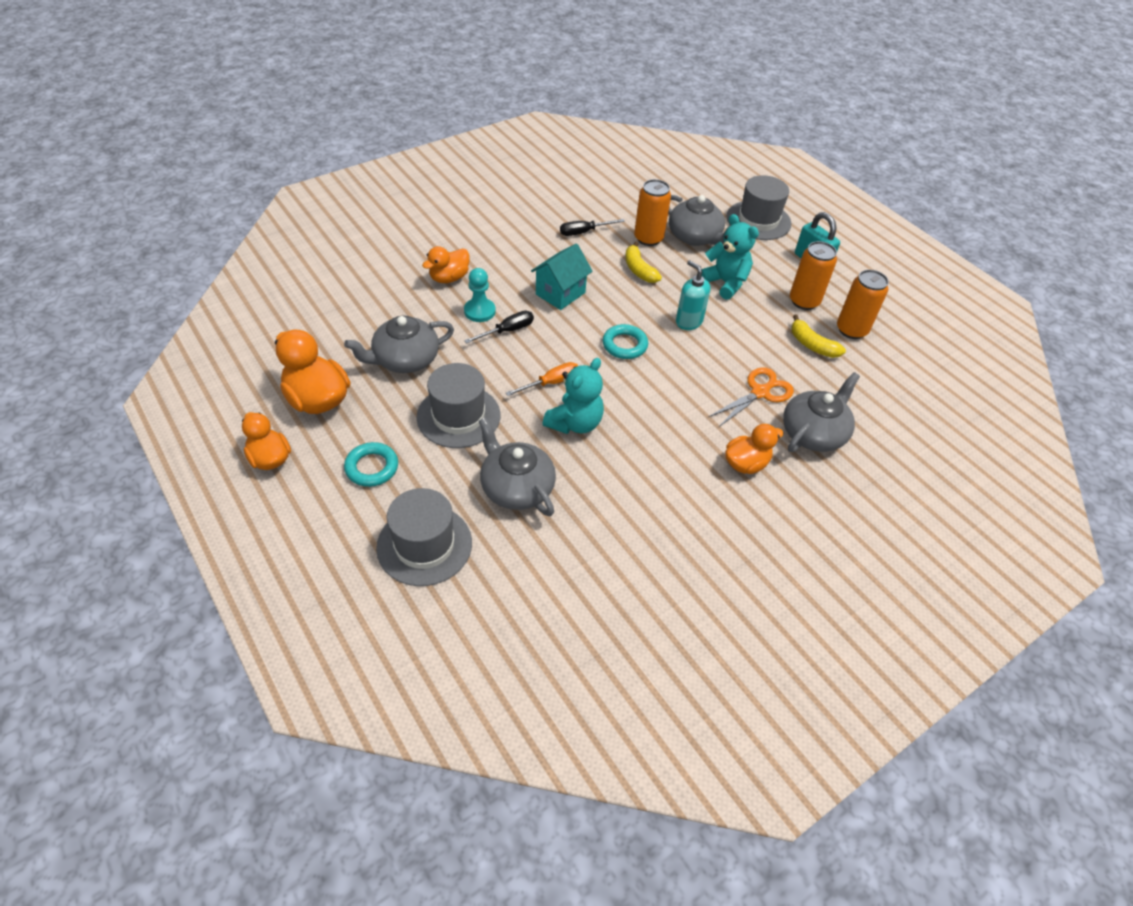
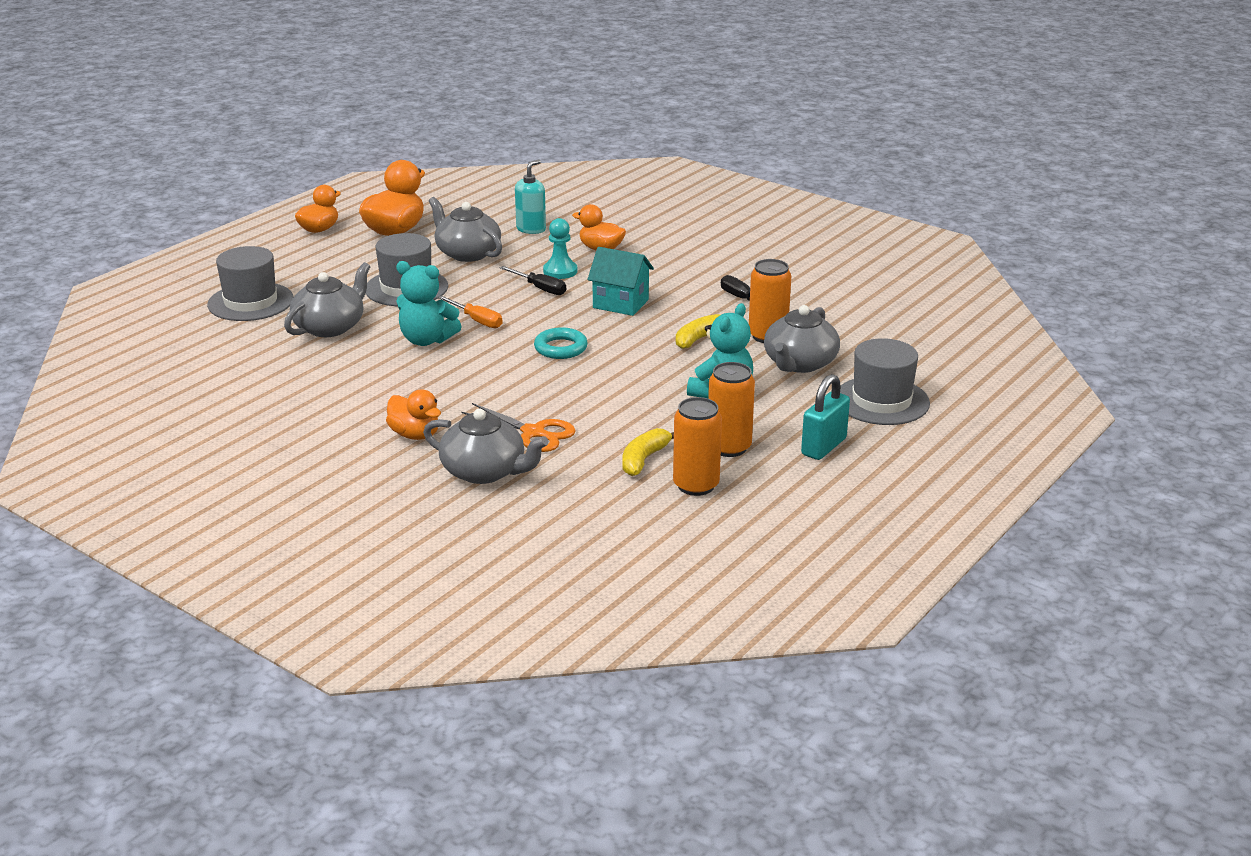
camera: 75 degrees right, 20 degrees down
(372, 467) = (327, 266): turquoise ring -> none
(688, 322) = (628, 378): turquoise soap dispenser -> turquoise soap dispenser (531, 229)

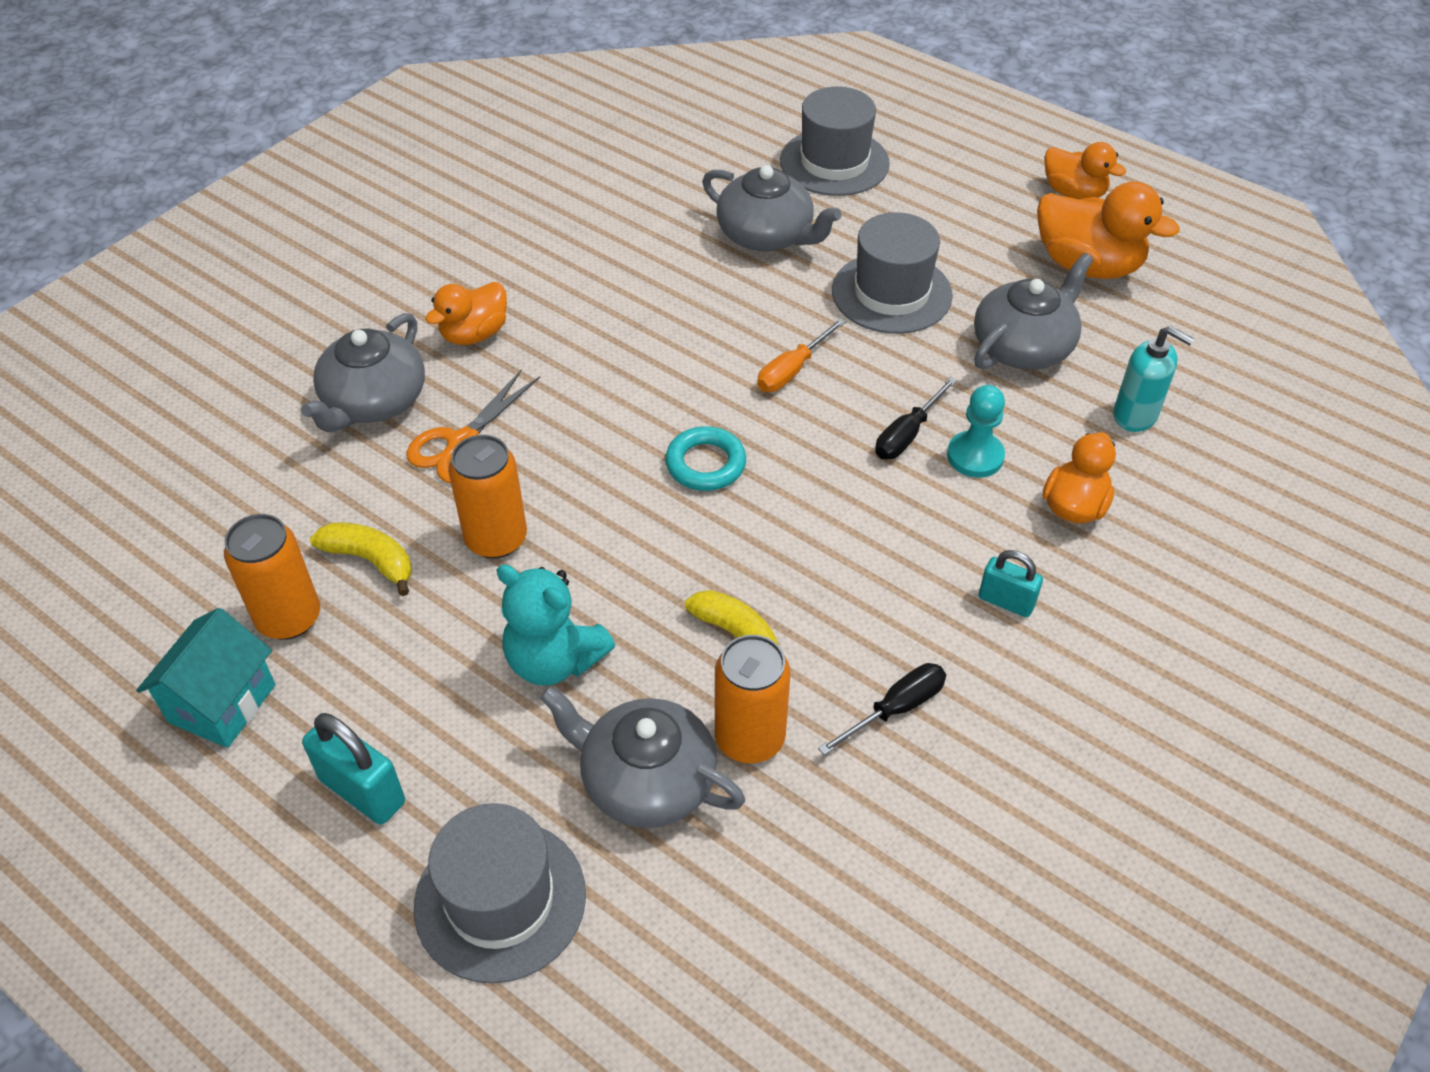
camera: 90 degrees right, 20 degrees up
(426, 340) = (730, 325): turquoise teddy bear -> none
(620, 304) = (862, 534): turquoise house -> turquoise house (222, 703)
(669, 269) = (1006, 601): none -> turquoise padlock
(729, 447) = (384, 662): orange can -> orange can (496, 539)

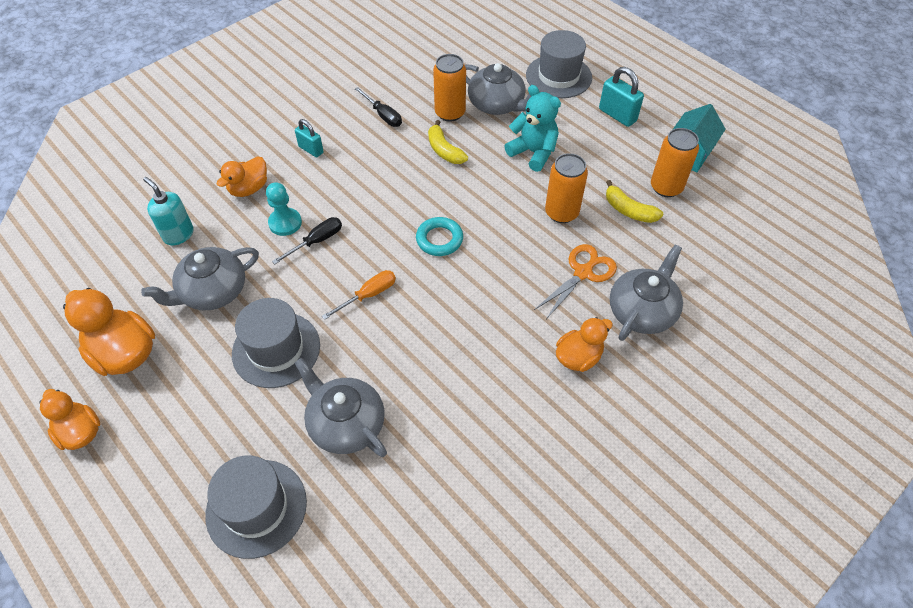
camera: 170 degrees left, 5 degrees up
(895, 709) = (383, 115): black screwdriver -> black screwdriver turned 105 degrees counterclockwise

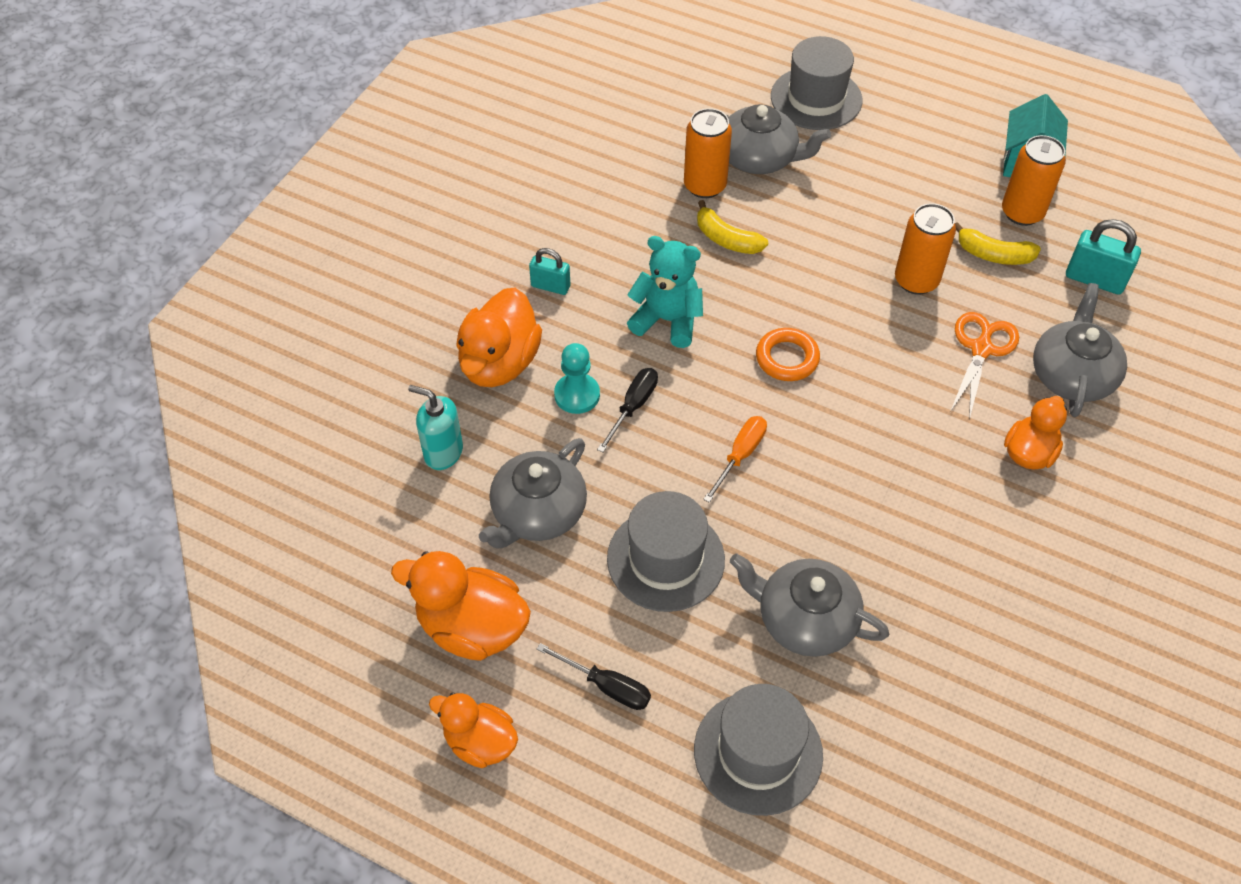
camera: 20 degrees left, 0 degrees up
(249, 188) = (499, 363): orange duck -> orange duck, size x1.56
(383, 115) = (619, 212): black screwdriver -> black screwdriver (606, 686)
(439, 239) = (787, 358): turquoise ring -> orange ring
(533, 152) = (840, 211): turquoise teddy bear -> turquoise teddy bear (667, 320)
(617, 115) = (916, 133): turquoise padlock -> turquoise padlock (1094, 279)

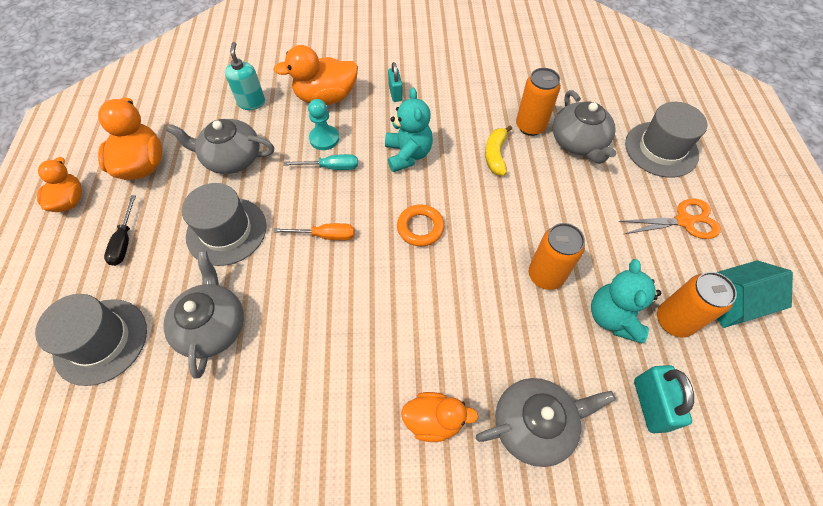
camera: 60 degrees right, 5 degrees up
(633, 407) = (331, 167): black screwdriver -> turquoise screwdriver
(981, 349) = (513, 345): orange scissors -> orange scissors (684, 221)
(994, 255) = (613, 317): yellow banana -> turquoise teddy bear

